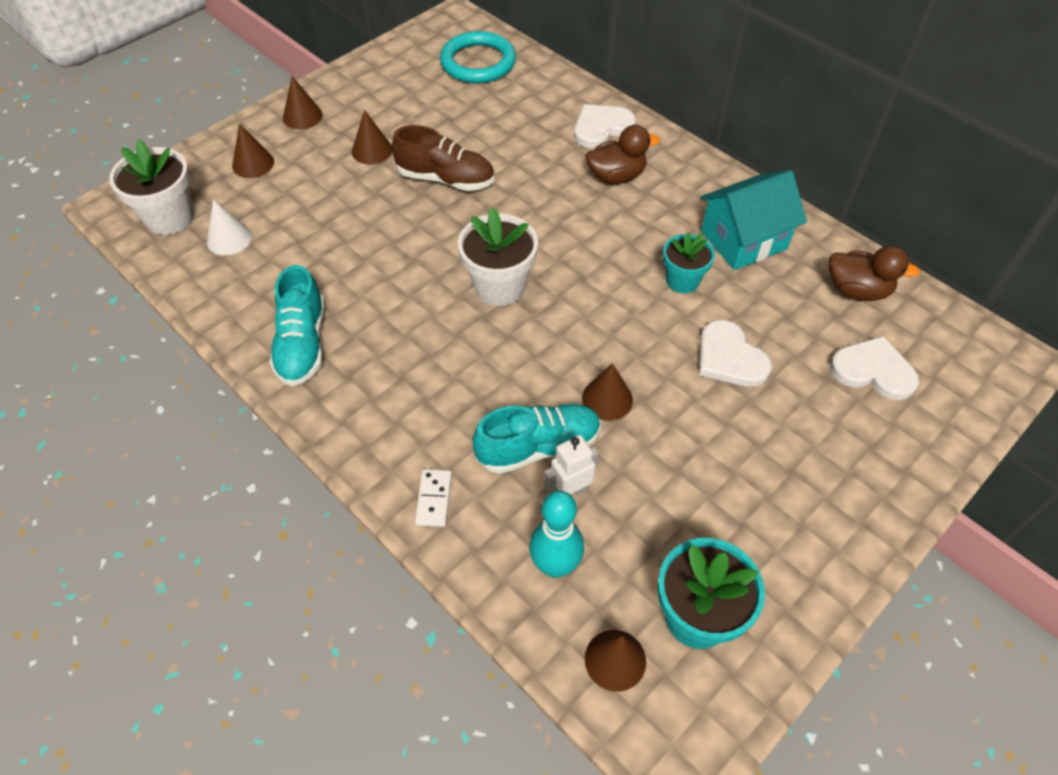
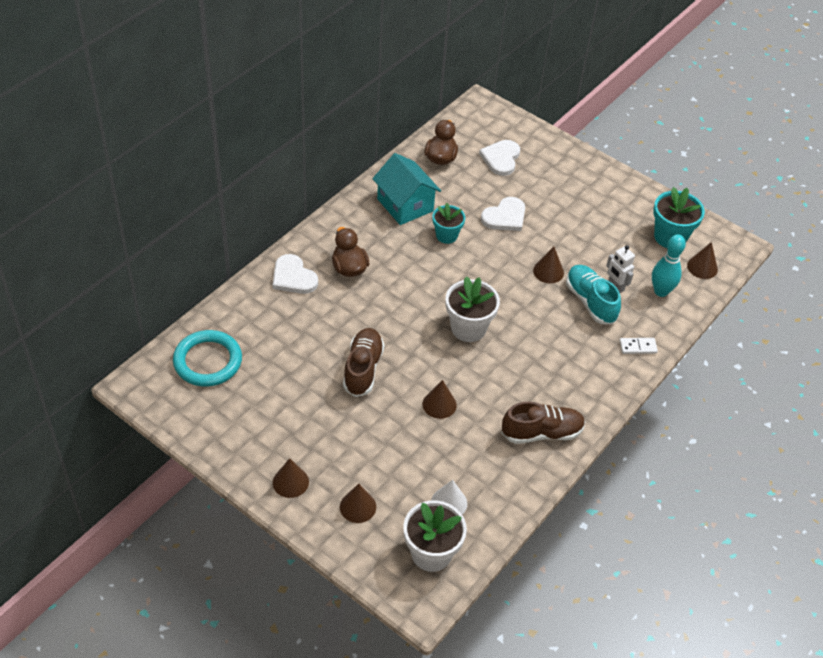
camera: 100 degrees left, 5 degrees down
(302, 344) = (542, 433): turquoise shoe -> brown shoe
(372, 150) = (333, 422): brown cone -> brown cone (439, 404)

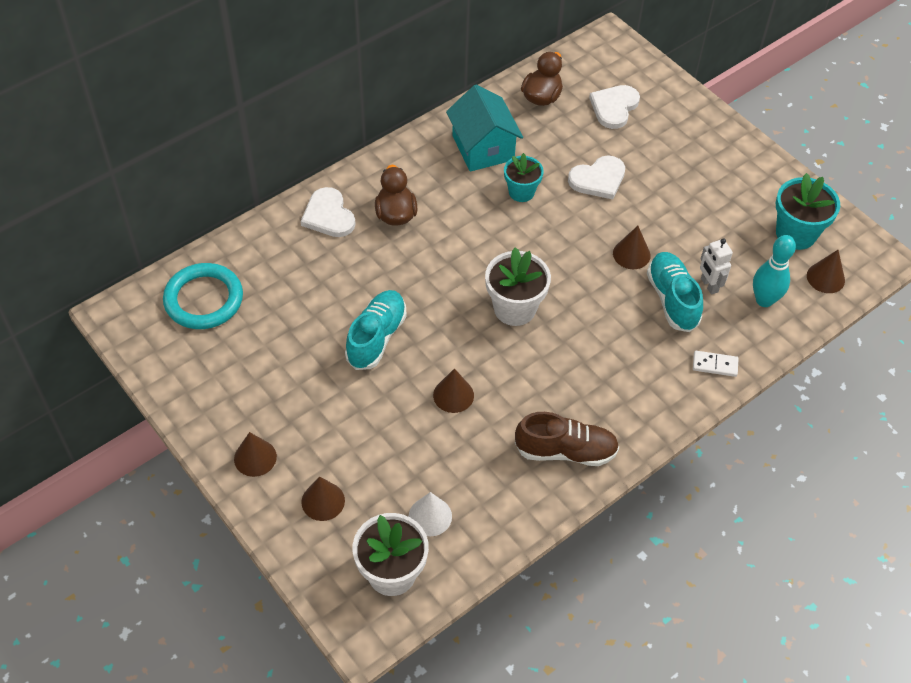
camera: 15 degrees right, 5 degrees up
(363, 369) = (376, 337): brown shoe -> turquoise shoe

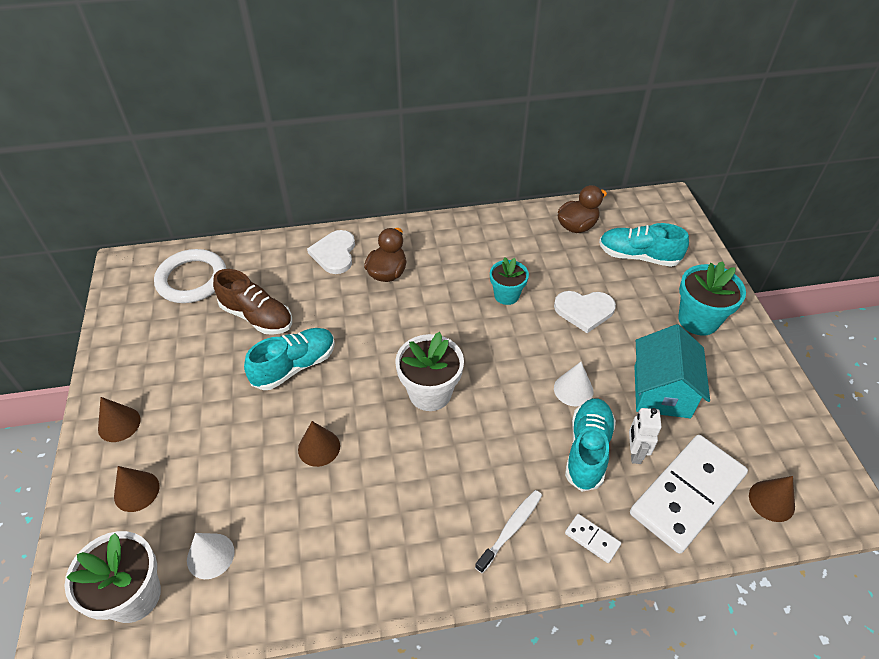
camera: 30 degrees right, 5 degrees down
(204, 299) = (192, 279): turquoise ring -> white ring
(483, 148) = (498, 248): turquoise house -> turquoise house (661, 391)
(566, 451) = (381, 555): brown shoe -> brown shoe (257, 317)
(614, 107) = (638, 256): white heart -> turquoise shoe
(631, 254) = (573, 389): brown cone -> white cone
(651, 385) = (511, 529): none -> white toothbrush
(764, 300) = (687, 494): turquoise bowling pin -> white domino
(796, 234) = (760, 440): turquoise flower pot -> turquoise flower pot (698, 320)

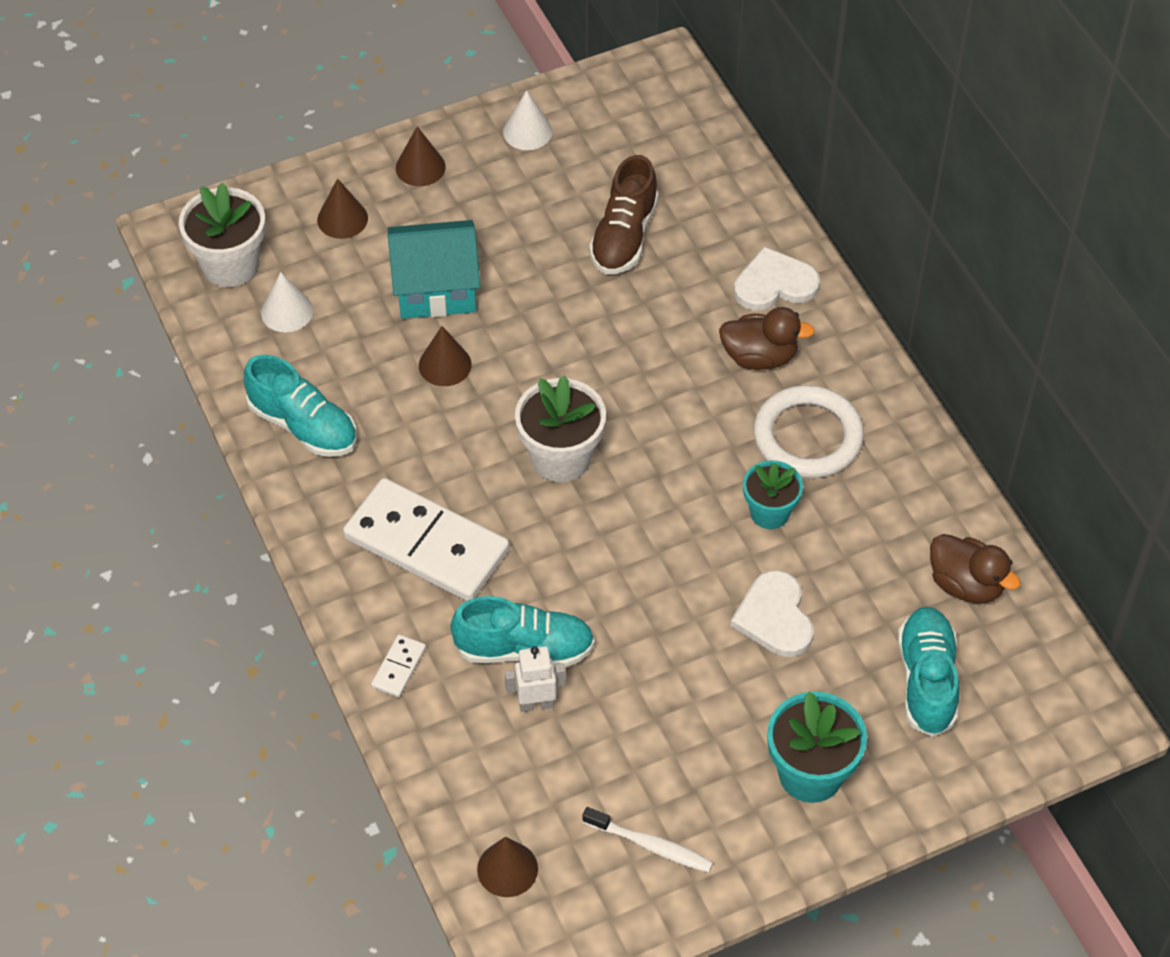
camera: 75 degrees right, 5 degrees up
(192, 279) = (663, 144): white ring -> white ring (807, 436)
(295, 366) = (556, 303): turquoise shoe -> turquoise shoe (303, 426)
(511, 529) = (390, 582): white toothbrush -> white toothbrush (651, 845)
(573, 389) = (619, 621): white cone -> white cone (527, 131)
(661, 391) = (651, 730): turquoise house -> turquoise house (436, 288)
(687, 494) = (489, 768): white domino -> white domino (427, 544)

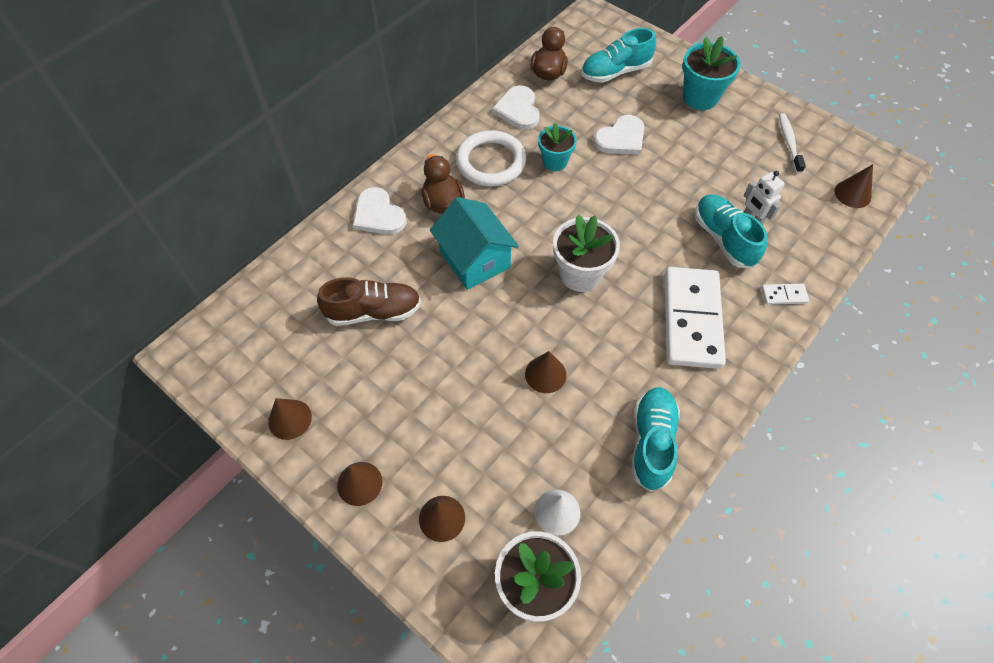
camera: 115 degrees left, 5 degrees up
(436, 288) = (480, 412): turquoise house -> turquoise house (474, 259)
(527, 131) = (290, 419): white cone -> brown cone
(899, 510) = (518, 110): none -> white heart

